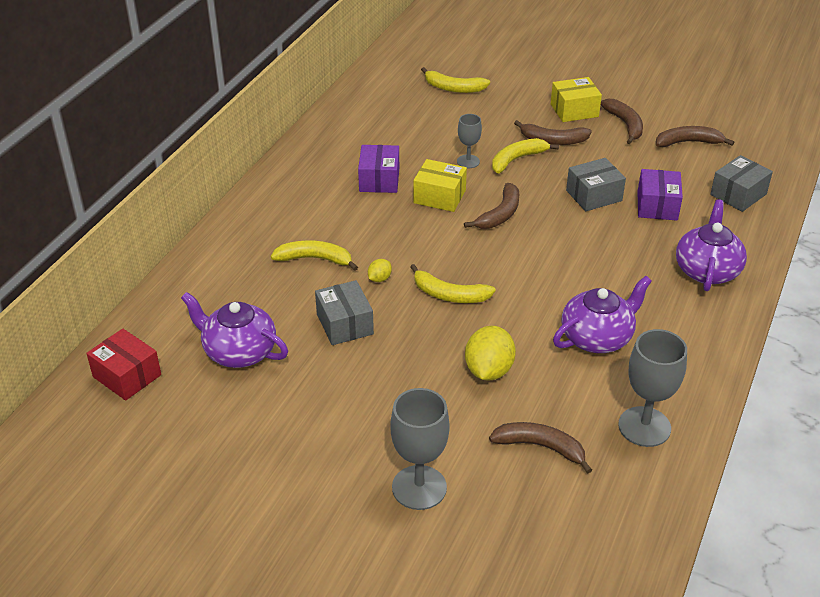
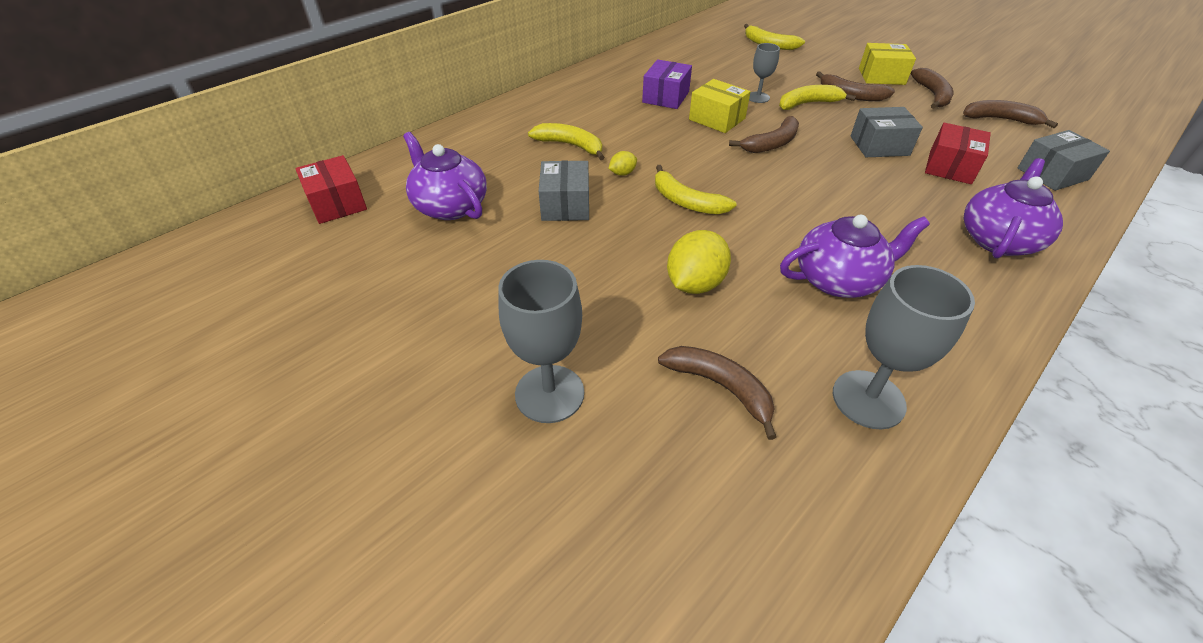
camera: 20 degrees right, 5 degrees up
(657, 206) = (950, 167): purple box -> red box

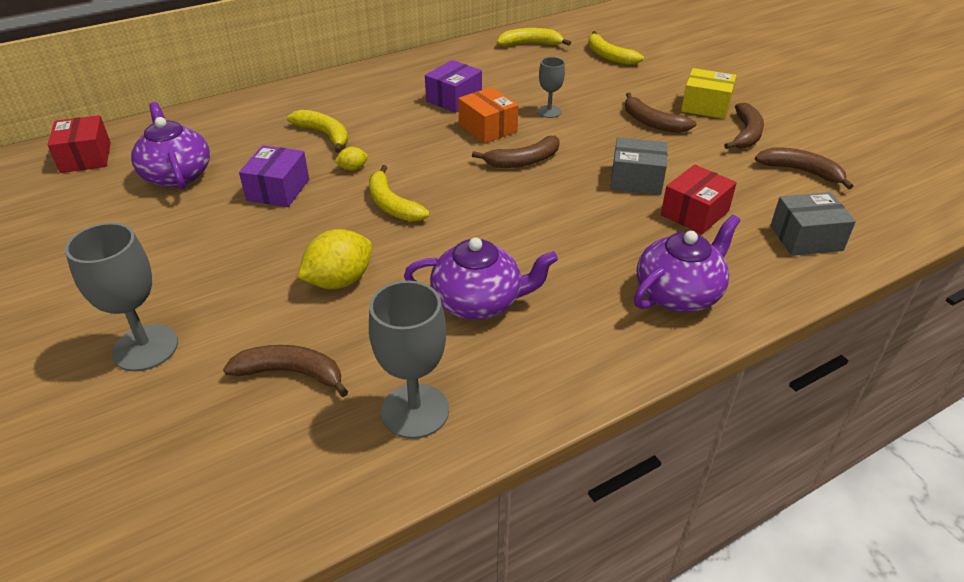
camera: 15 degrees right, 5 degrees down
(565, 205) = (278, 190): grey box -> purple box
(717, 119) = (488, 128): yellow box -> orange box
(721, 387) = (291, 373): brown banana -> brown banana turned 45 degrees counterclockwise
(808, 104) = (597, 125): yellow banana -> yellow banana (530, 44)

